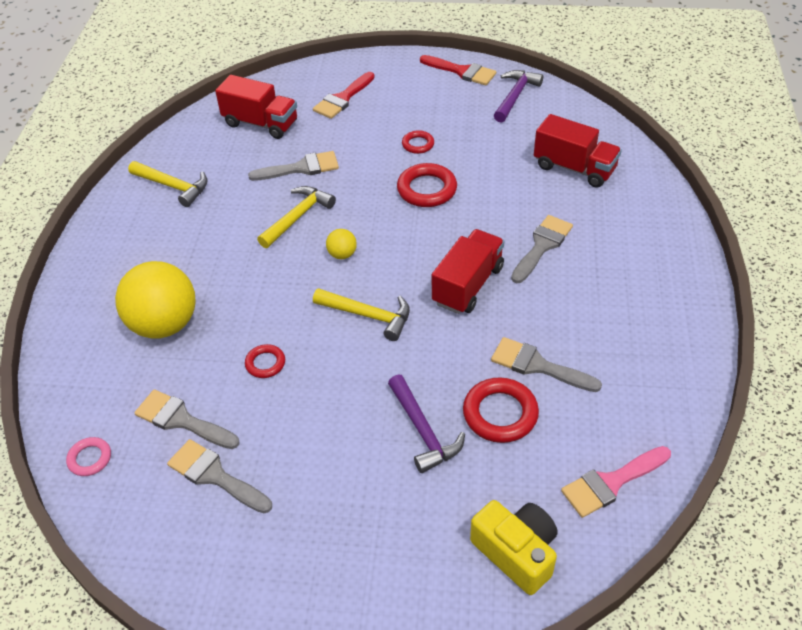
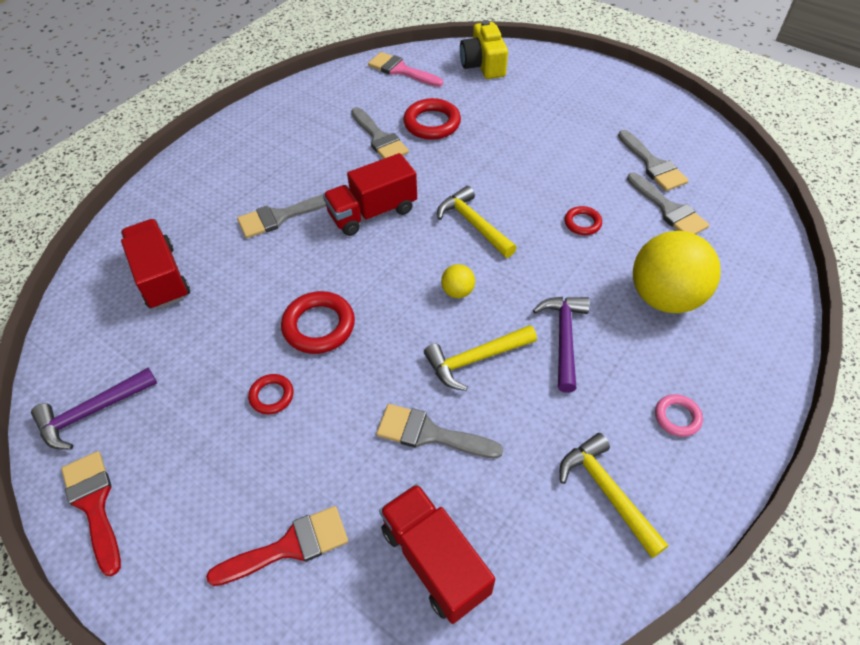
camera: 150 degrees left, 5 degrees up
(90, 458) = (751, 212): pink ring -> pink ring (677, 417)
(423, 431) = (491, 134): purple hammer -> purple hammer (563, 338)
(611, 482) = (401, 70): pink brush -> pink brush turned 150 degrees counterclockwise

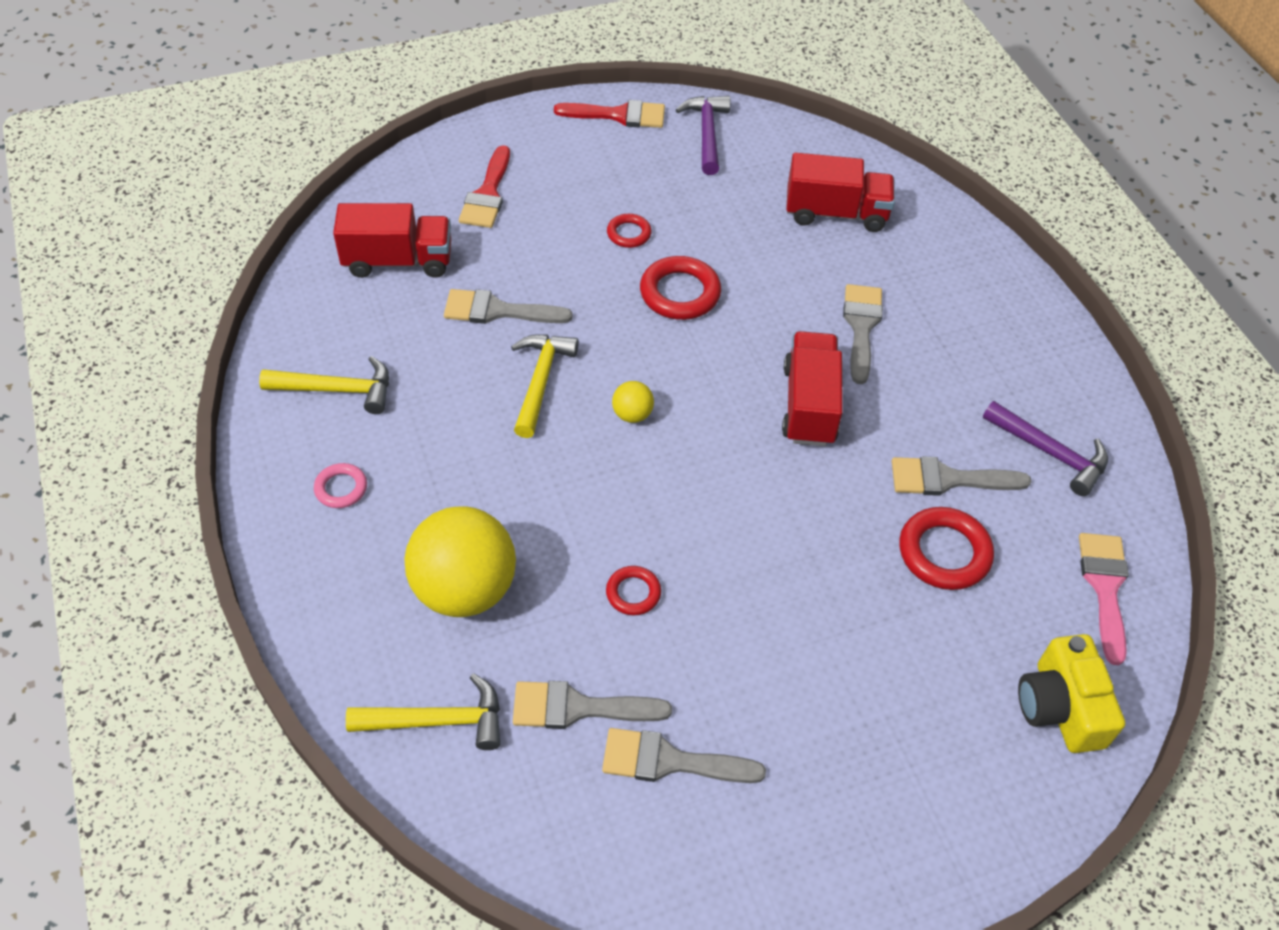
camera: 120 degrees right, 0 degrees up
(401, 70) = (1105, 588): pink brush -> pink brush turned 60 degrees counterclockwise
(430, 434) = (498, 311): grey brush -> grey brush turned 135 degrees counterclockwise
(473, 224) = (718, 485): yellow hammer -> yellow hammer (438, 721)
(483, 65) = (1060, 707): yellow camera -> yellow camera turned 120 degrees counterclockwise
(563, 338) = (500, 463): purple hammer -> purple hammer (1050, 453)

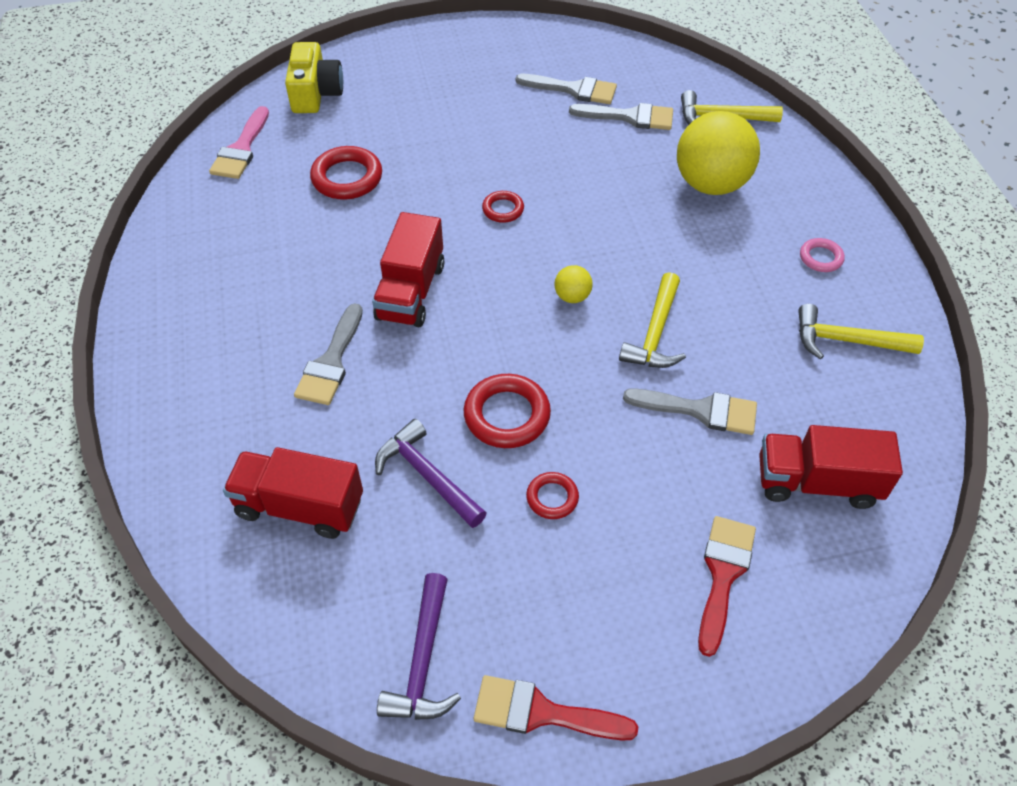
camera: 170 degrees left, 0 degrees up
(633, 593) = (586, 172): red ring -> red ring (503, 209)
(948, 479) = (317, 225): grey brush -> none
(1050, 453) = (220, 237): purple hammer -> purple hammer (427, 475)

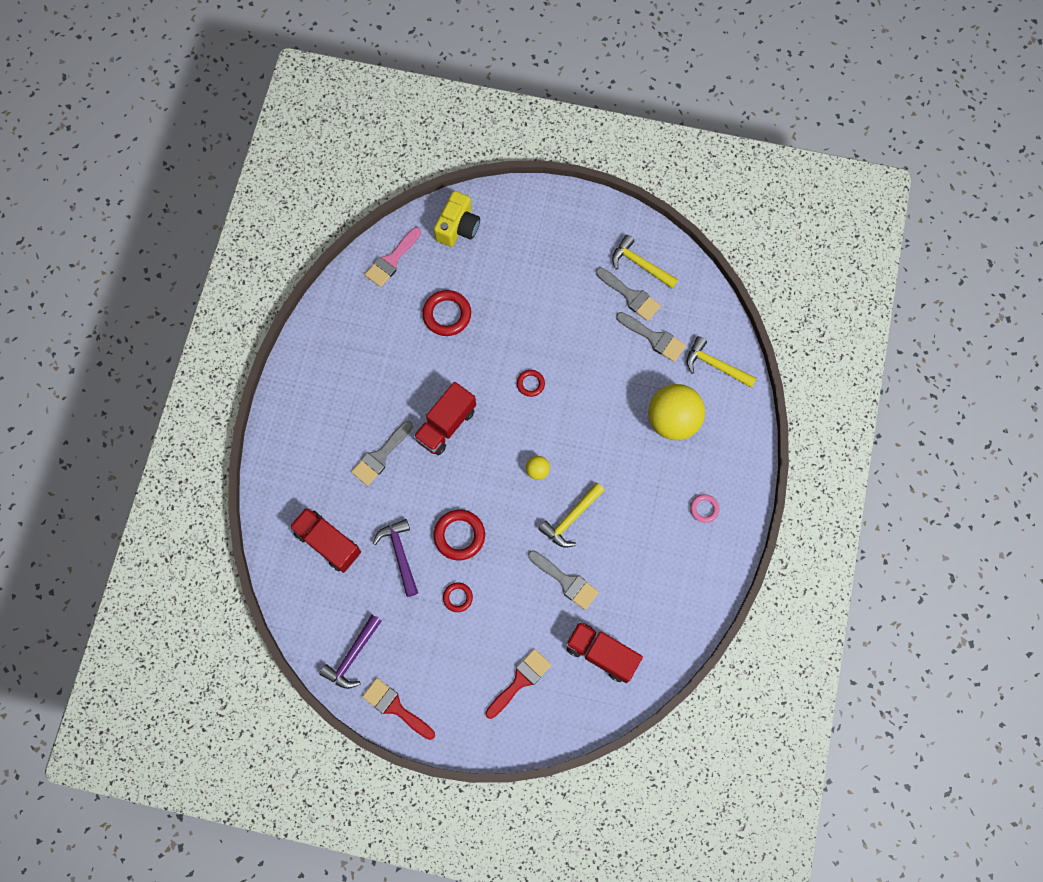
camera: 25 degrees right, 20 degrees up
(846, 341) = (678, 574): yellow hammer -> yellow hammer (640, 264)

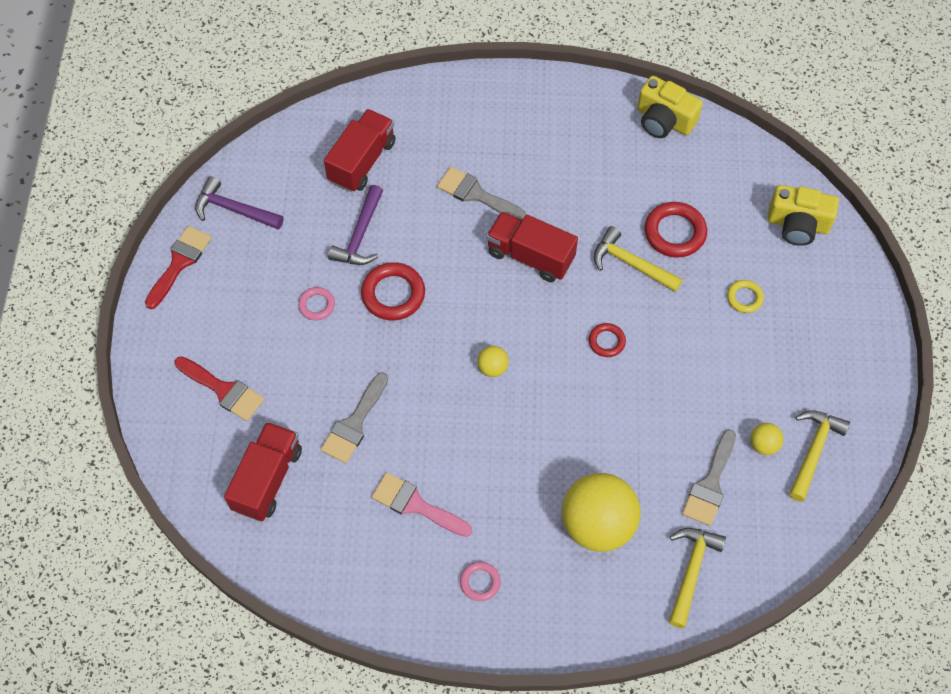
camera: 80 degrees right, 10 degrees down
(342, 299) = (664, 120): none -> yellow camera
(392, 260) = (730, 161): pink brush -> pink brush (416, 505)
(400, 554) = (360, 235): purple hammer -> purple hammer turned 135 degrees clockwise
(457, 597) = (317, 305): red ring -> pink ring
(512, 279) = (744, 298): none -> yellow ring
(571, 519) = (436, 417): yellow hammer -> yellow hammer (630, 264)
(630, 296) = (763, 444): grey brush -> yellow ball

